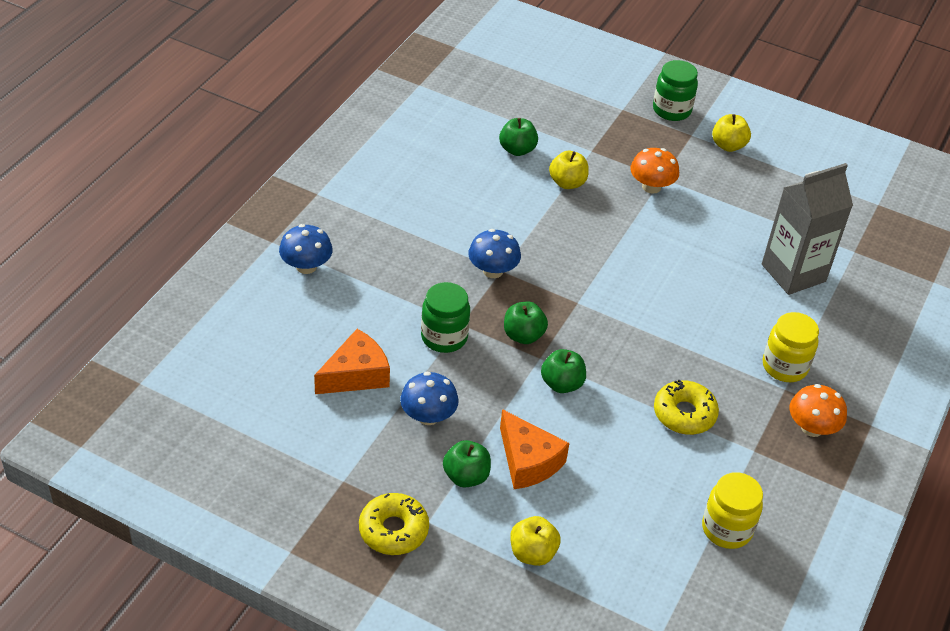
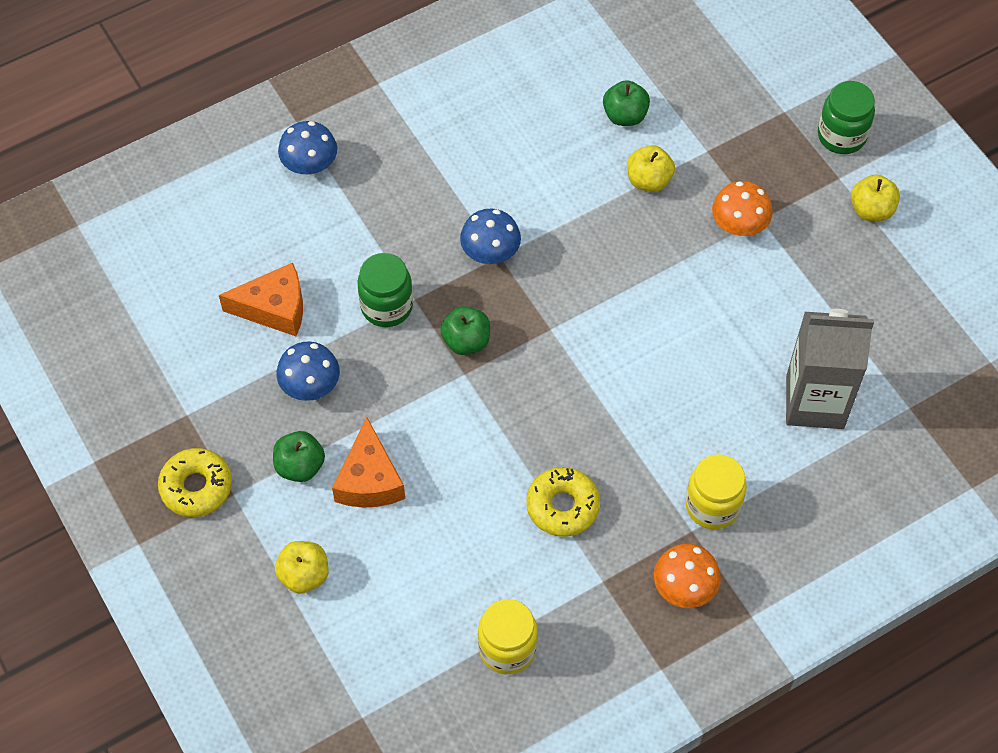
camera: 35 degrees right, 15 degrees up
(562, 384) = (464, 413): green apple -> none

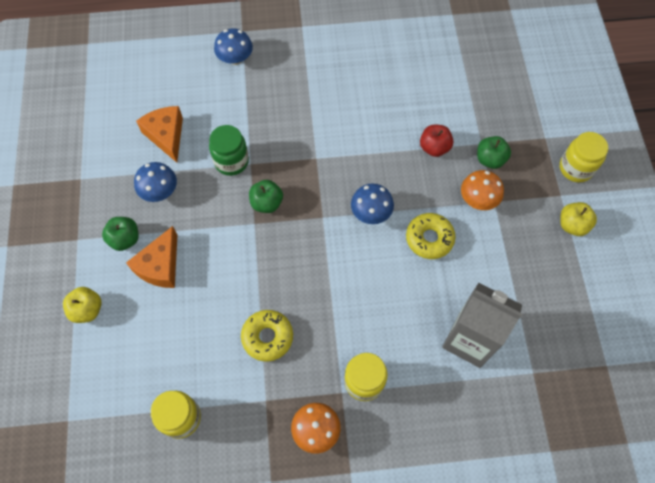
camera: 25 degrees right, 5 degrees up
(196, 487) = (59, 225): yellow donut -> yellow donut (429, 239)
(274, 308) = (166, 136): orange cheese -> orange cheese turned 135 degrees counterclockwise
(490, 252) = (312, 153): blue mushroom -> blue mushroom (371, 213)
(625, 116) = (440, 101): green apple -> green apple (490, 159)
(648, 180) = (434, 148): yellow apple -> red apple
(841, 136) = (576, 168): green jar -> yellow jar

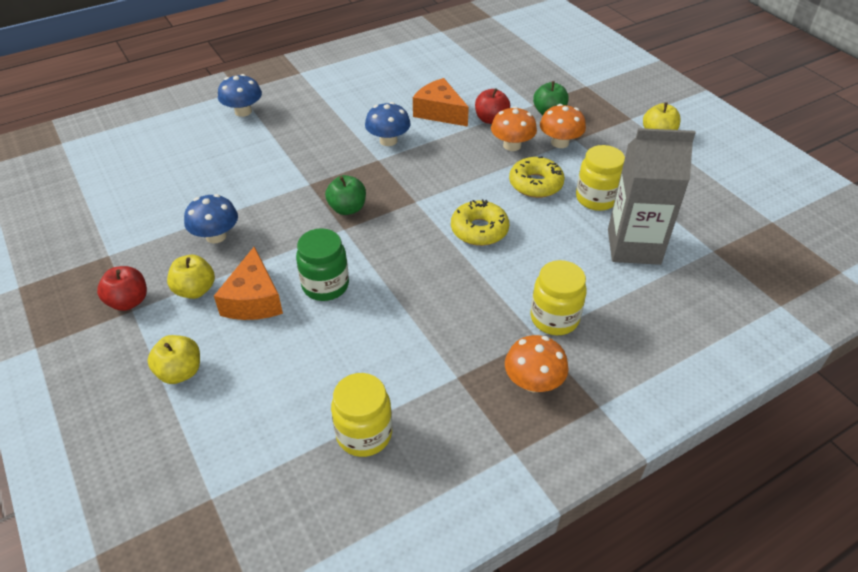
camera: 25 degrees left, 20 degrees down
(78, 230) = (128, 301): none -> red apple
(125, 239) = (195, 290): green apple -> yellow apple
(166, 136) = (198, 189): orange cheese -> orange cheese (439, 112)
(231, 161) = (287, 188): green jar -> green jar (325, 285)
(267, 337) = (421, 319): yellow donut -> yellow donut (479, 230)
(371, 213) = (463, 183): blue mushroom -> blue mushroom (388, 140)
(434, 186) = (512, 145): none -> orange mushroom
(576, 168) = (629, 97): yellow jar -> yellow jar (596, 198)

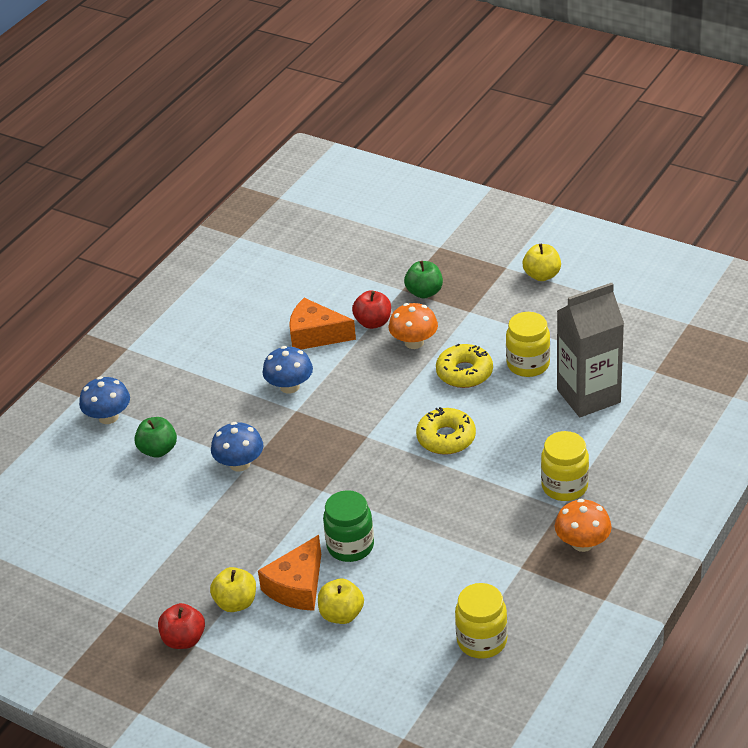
camera: 25 degrees left, 5 degrees down
(180, 372) = (290, 669): yellow apple -> yellow apple (341, 614)
(216, 236) = (207, 549): blue mushroom -> blue mushroom (239, 464)
(253, 300) = (297, 586): orange cheese -> orange cheese turned 60 degrees clockwise
(347, 208) = (309, 470): green apple -> green apple (158, 450)
(560, 142) = (457, 321): orange mushroom -> none

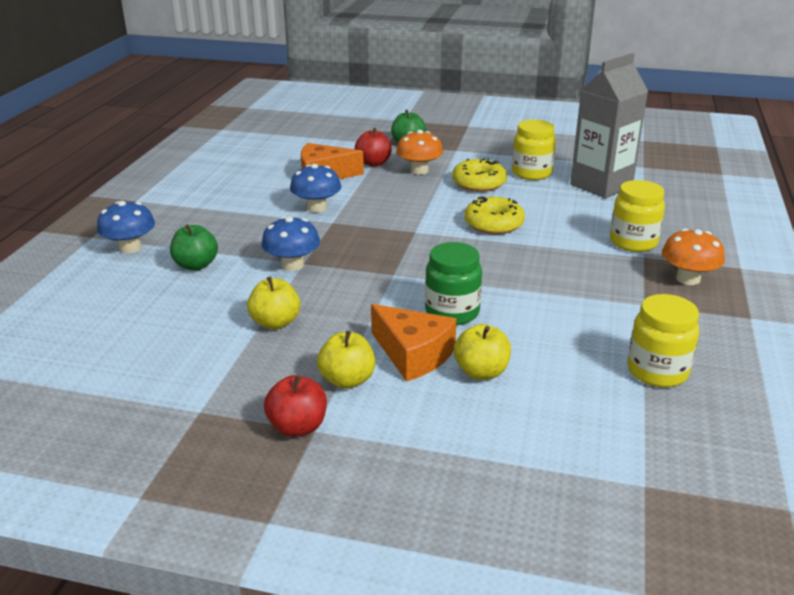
camera: 20 degrees left, 10 degrees down
(297, 586) = (413, 354): orange cheese -> orange cheese turned 60 degrees counterclockwise
(542, 275) = (501, 127): yellow apple -> yellow apple (275, 323)

